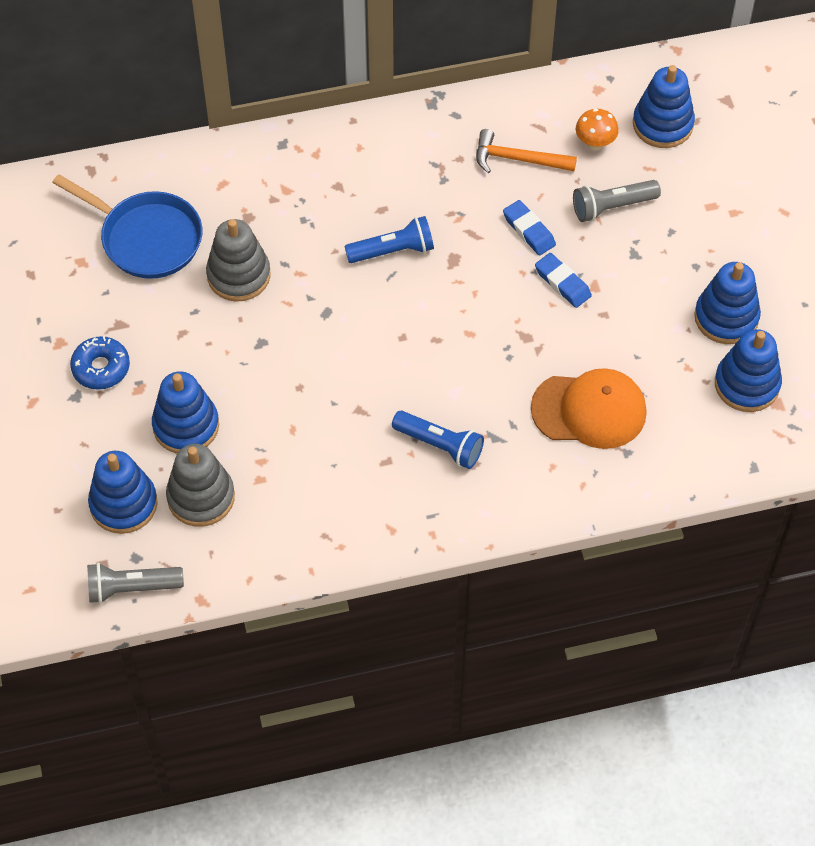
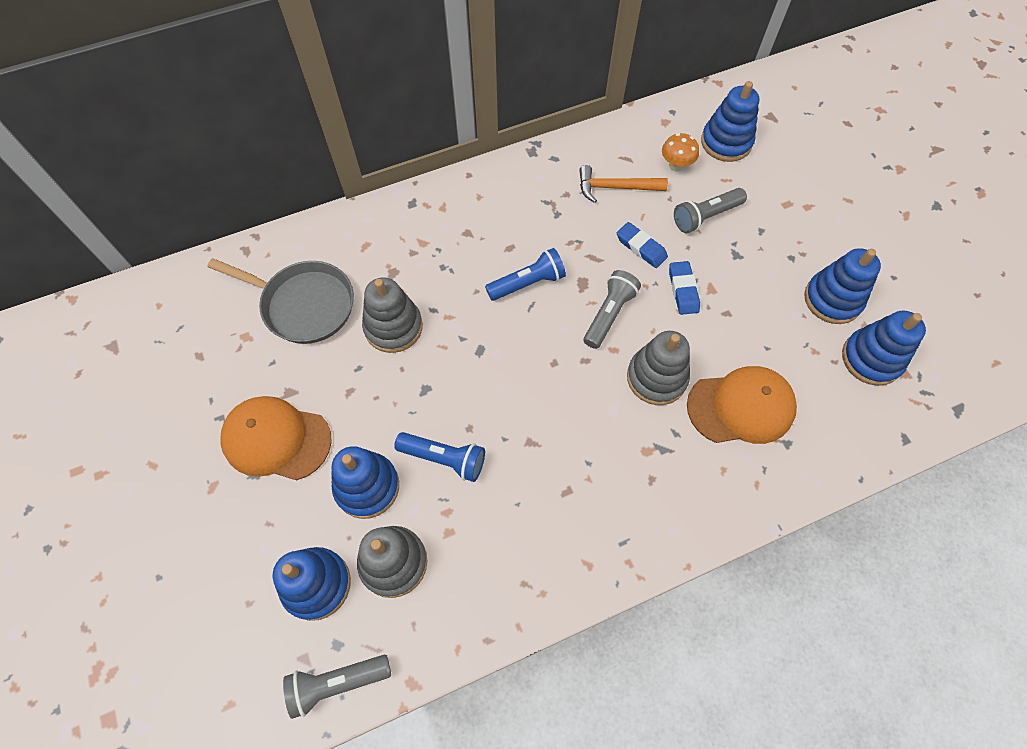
camera: 10 degrees left, 5 degrees up
(101, 368) = (276, 439): blue donut -> orange cap
(146, 238) = (303, 305): blue pan -> grey pan
(440, 445) = (614, 465): blue flashlight -> blue flashlight (444, 458)
(474, 296) = (609, 314): none -> grey flashlight
(508, 368) = (656, 378): none -> grey stacking toy
(562, 283) = (683, 290): blue eraser -> blue eraser turned 45 degrees clockwise

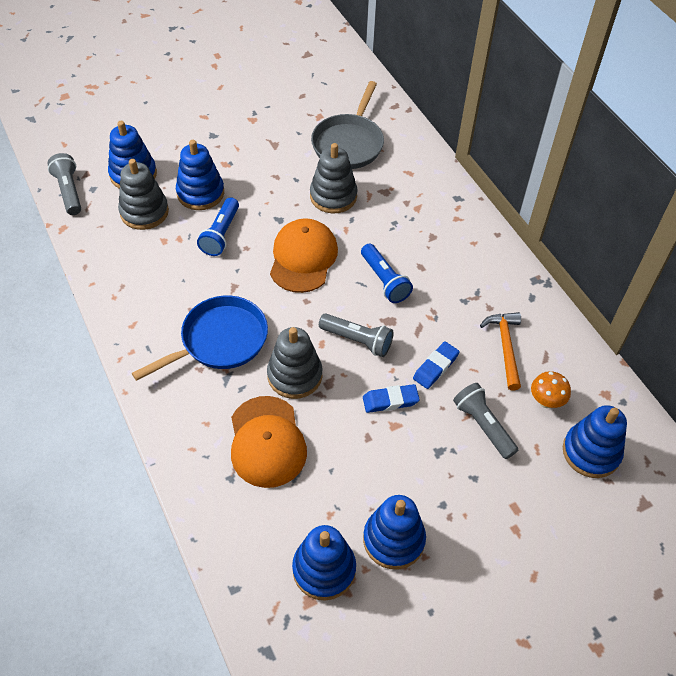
camera: 85 degrees right, 10 degrees down
(276, 439) = (237, 142): orange cap -> orange cap (303, 258)
(611, 458) = (219, 341): none -> blue pan

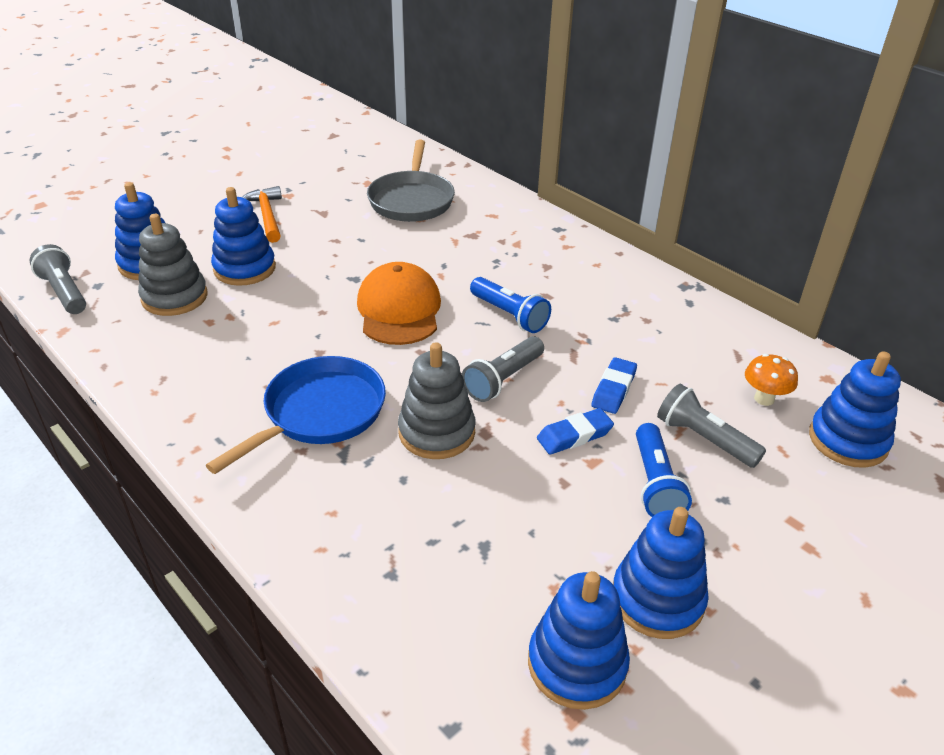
camera: 15 degrees left, 15 degrees down
(221, 234) = (284, 304): blue flashlight -> blue flashlight (655, 484)
(267, 442) = (428, 517): orange cap -> none
(333, 196) = (413, 248): grey stacking toy -> none
(357, 340) = (503, 380): grey flashlight -> grey flashlight turned 120 degrees clockwise
(505, 347) = (686, 354): orange hammer -> orange hammer (266, 216)

